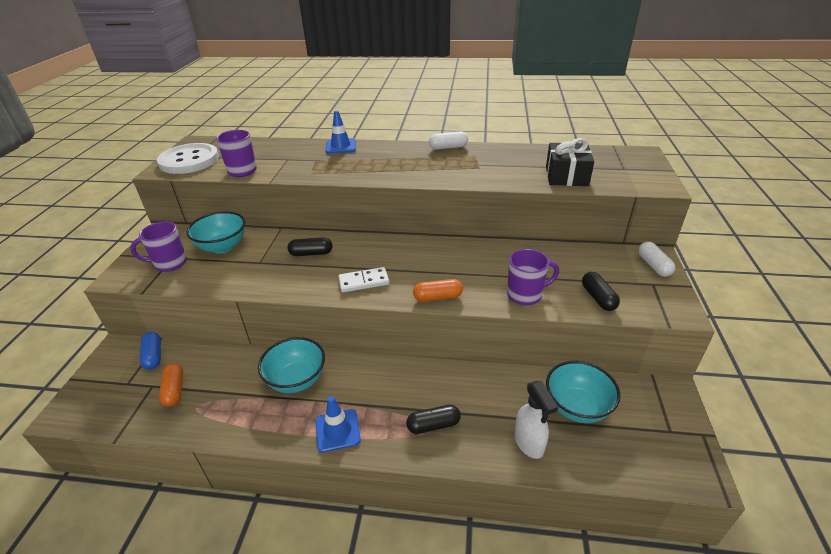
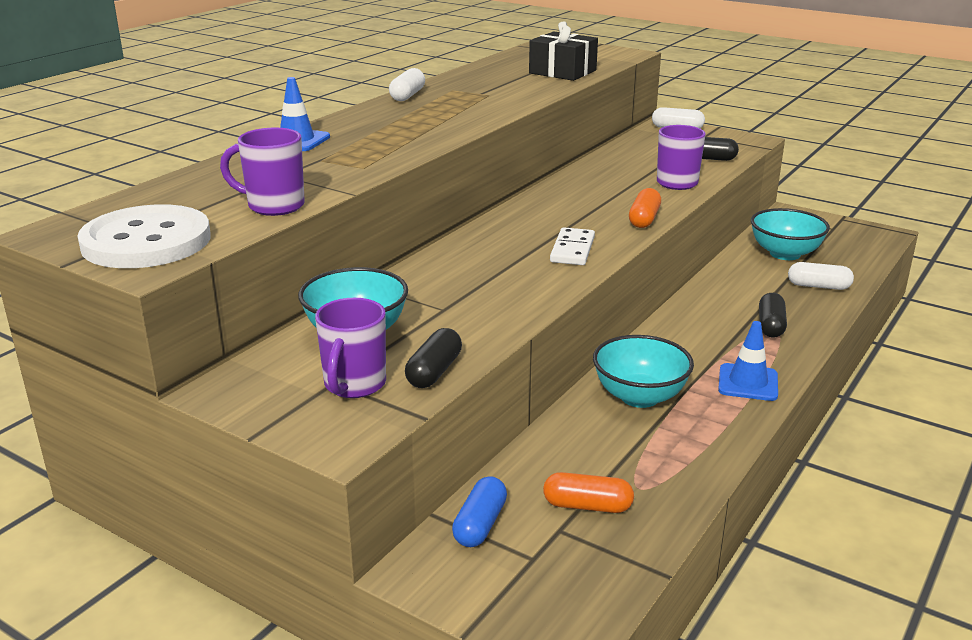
camera: 65 degrees left, 10 degrees down
(153, 356) = (480, 524): blue capsule -> blue capsule turned 75 degrees counterclockwise
(311, 253) = (464, 270): black capsule -> black capsule (434, 372)
(529, 443) = (818, 286): white spray bottle -> white capsule

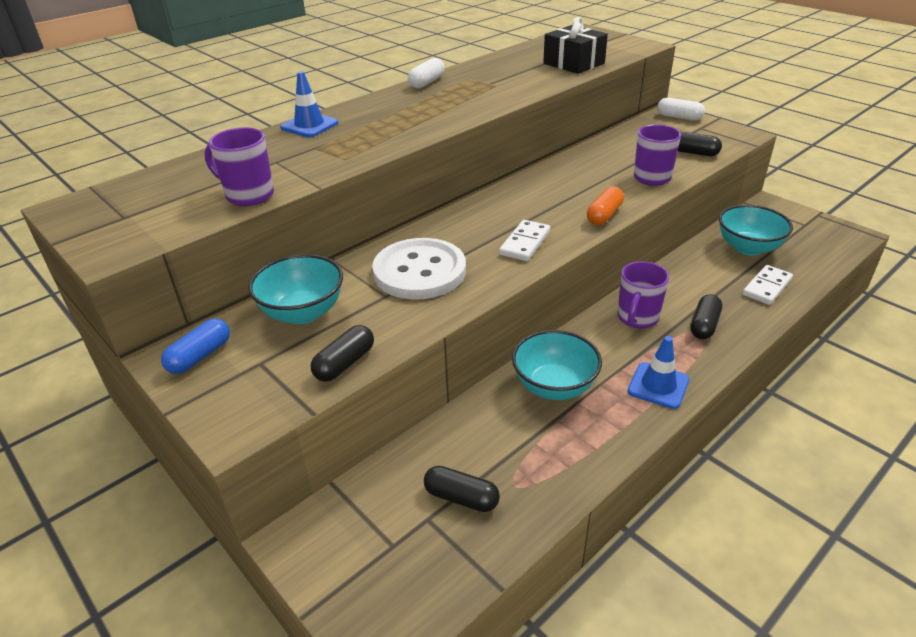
camera: 15 degrees right, 10 degrees up
(146, 241) = (128, 224): white button -> white button (419, 271)
(354, 385) = (273, 369): purple mug -> purple mug (637, 318)
(480, 524) = (364, 501): blue capsule -> blue capsule (200, 356)
(587, 506) = (461, 497): orange capsule -> black capsule
(818, 286) = (766, 287): white capsule -> white domino

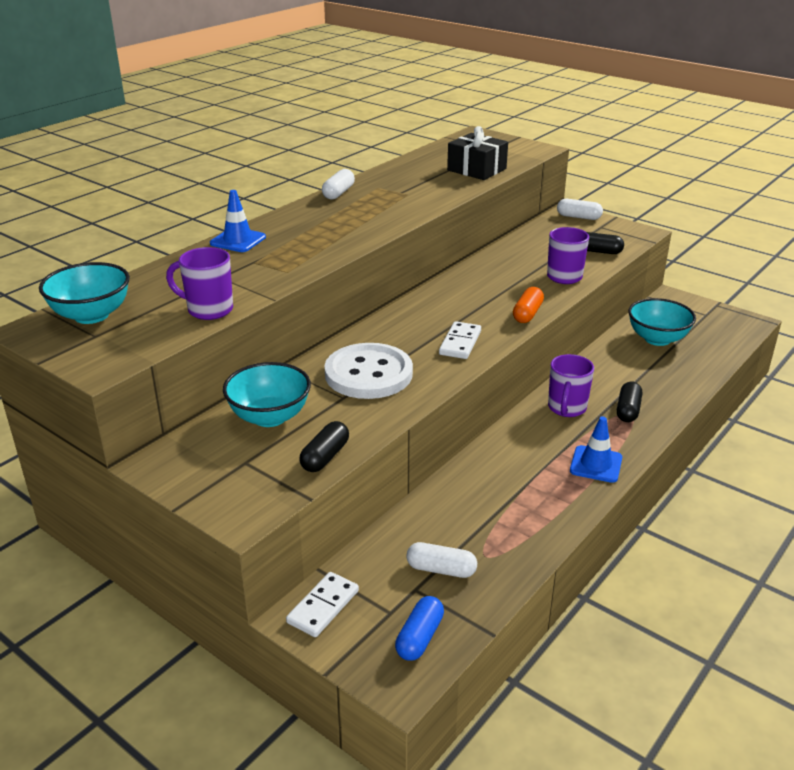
camera: 10 degrees left, 5 degrees down
(200, 356) = (185, 461): blue capsule -> blue capsule (419, 637)
(461, 497) = (441, 569): black capsule -> white capsule
(554, 387) = (503, 472): turquoise bowl -> turquoise bowl (91, 315)
(766, 287) = (678, 373): white domino -> white domino (323, 606)

